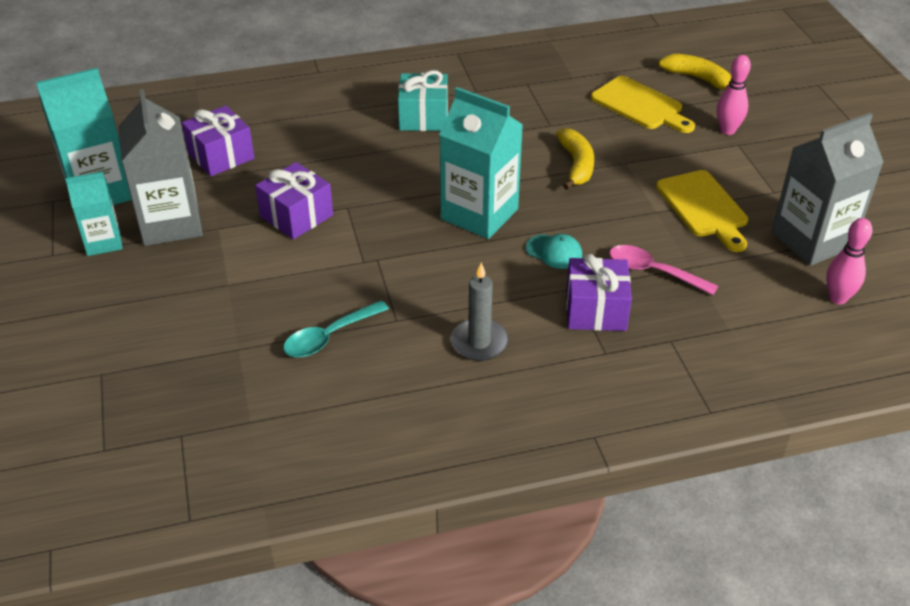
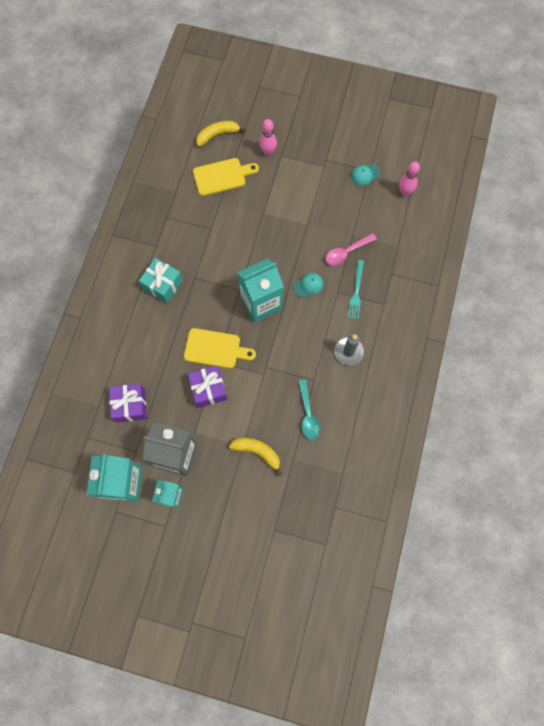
camera: 60 degrees left, 30 degrees up
(576, 165) = (251, 236): yellow banana -> yellow banana (257, 452)
(595, 310) = (356, 291): purple gift -> turquoise fork
(704, 207) = (317, 202): yellow cutting board -> yellow cutting board (215, 349)
(812, 240) = (365, 174): grey carton -> turquoise cap

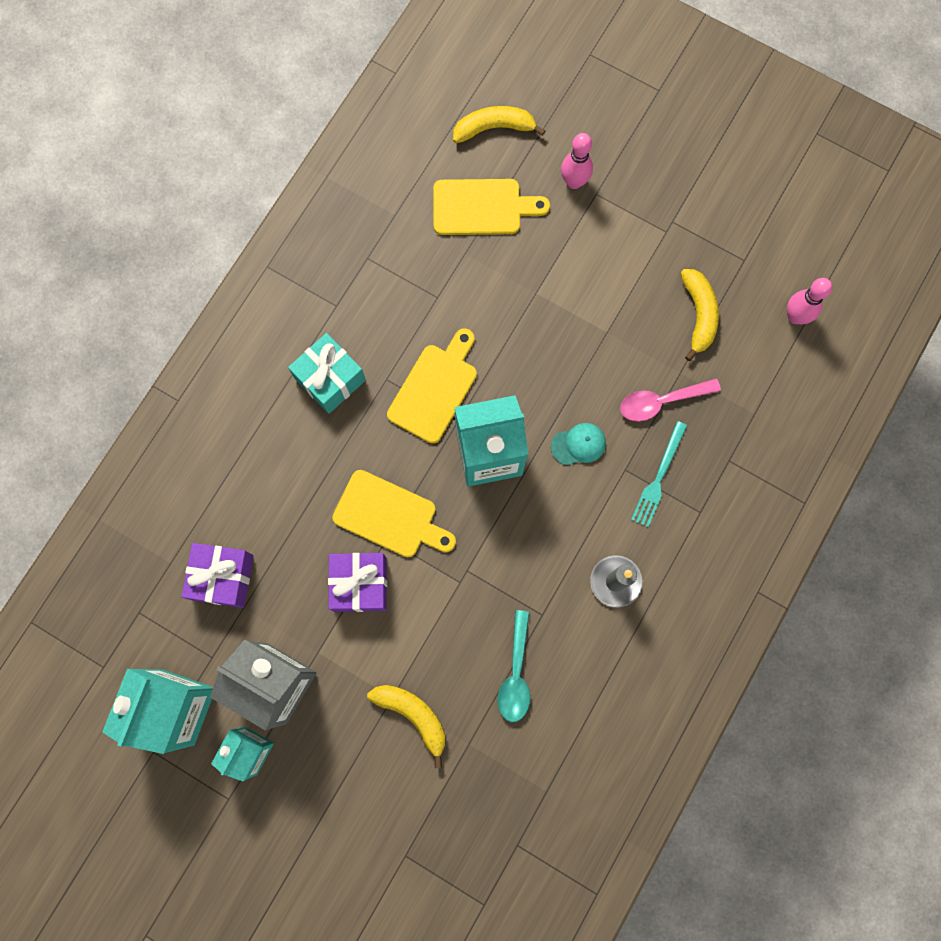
camera: 15 degrees right, 5 degrees up
(222, 276) = (435, 389): none -> yellow cutting board
(353, 203) = (698, 315): none -> yellow banana
(365, 174) = (734, 266): turquoise cap -> none

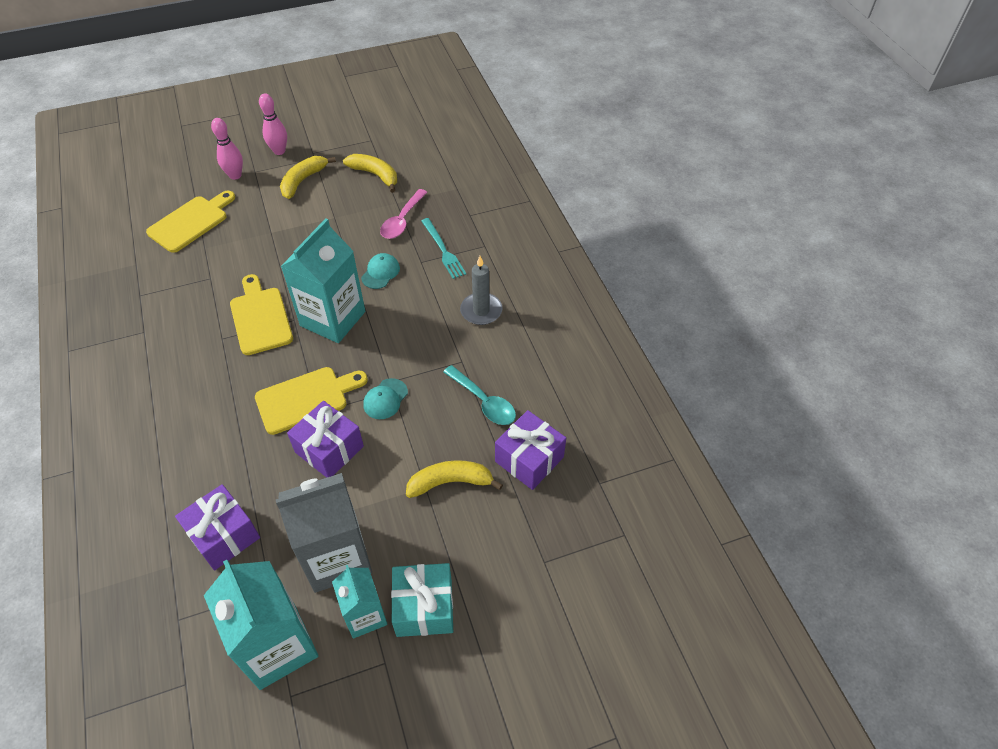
camera: 50 degrees left, 25 degrees down
(330, 379) = (181, 368): turquoise gift -> turquoise gift (424, 607)
(446, 584) = (385, 399): none -> turquoise cap
(490, 764) = (529, 459): none -> purple gift
(494, 128) = (157, 187): yellow banana -> yellow banana (303, 181)
(795, 316) = (425, 140): pink bowling pin -> pink bowling pin (279, 151)

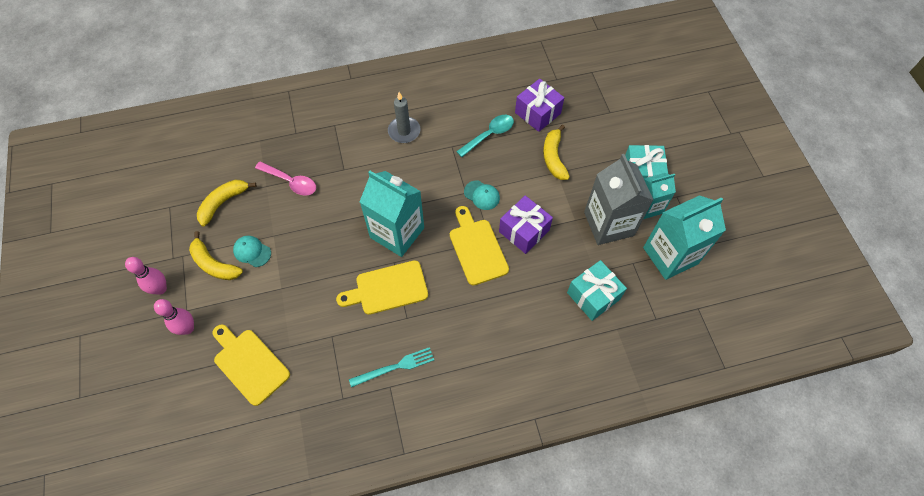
camera: 85 degrees left, 10 degrees up
(224, 535) = (593, 296): purple gift -> turquoise gift
(380, 272) = (351, 198): turquoise cap -> turquoise cap (252, 252)
(443, 250) = (333, 153): turquoise fork -> turquoise fork (395, 367)

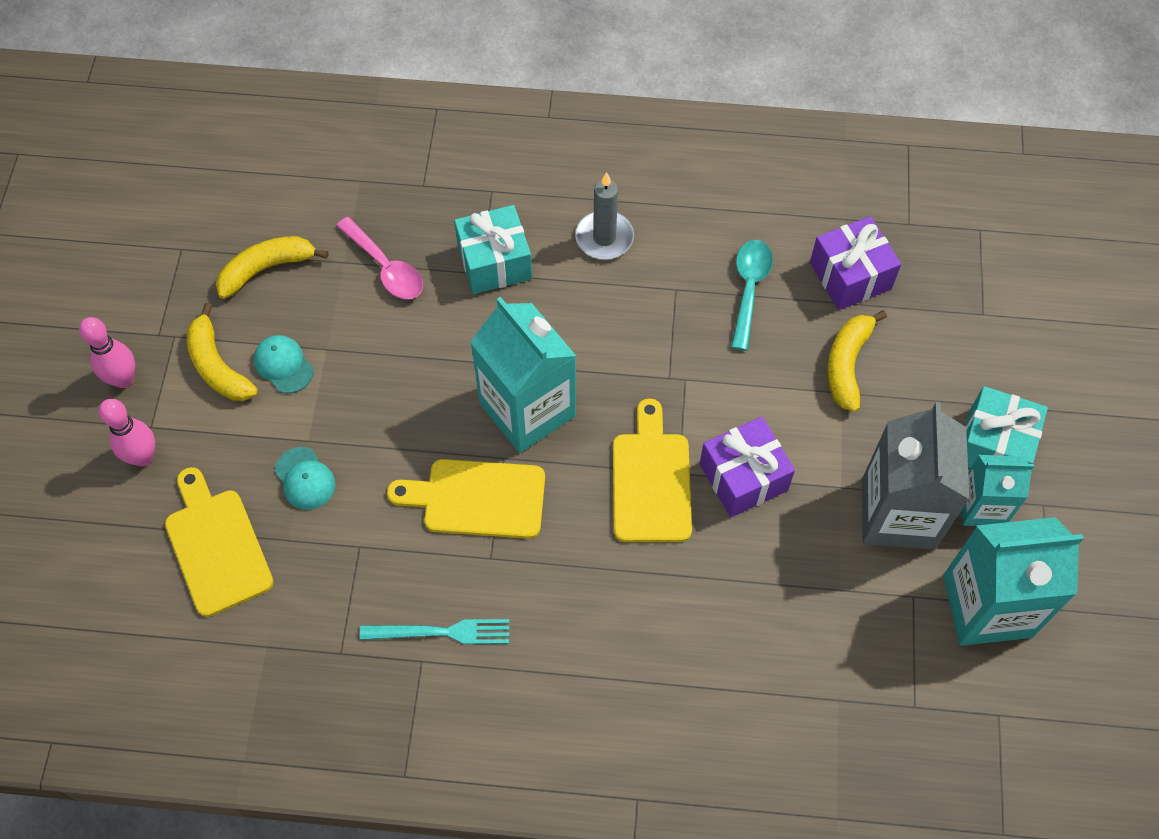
camera: 20 degrees right, 0 degrees up
(482, 195) = (694, 391): turquoise cap -> turquoise cap (305, 478)
(489, 135) = (749, 289): turquoise spoon -> turquoise spoon turned 60 degrees counterclockwise
(593, 296) = (819, 629): turquoise gift -> turquoise gift (494, 262)

